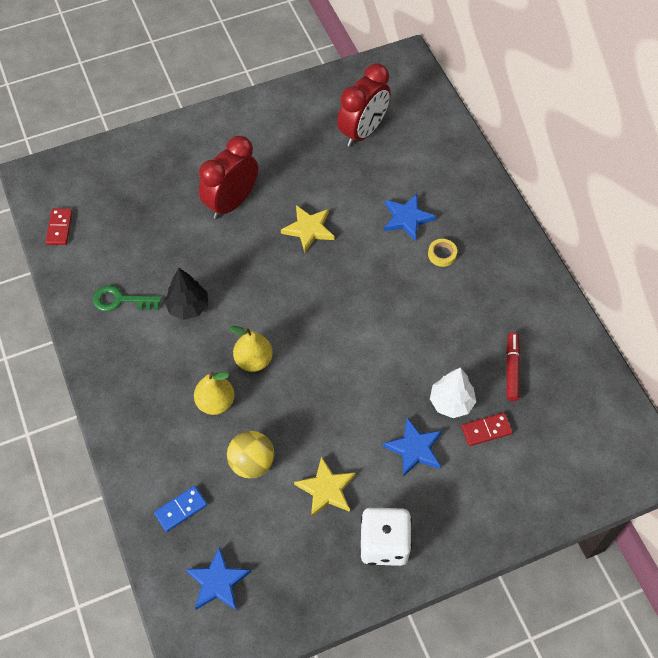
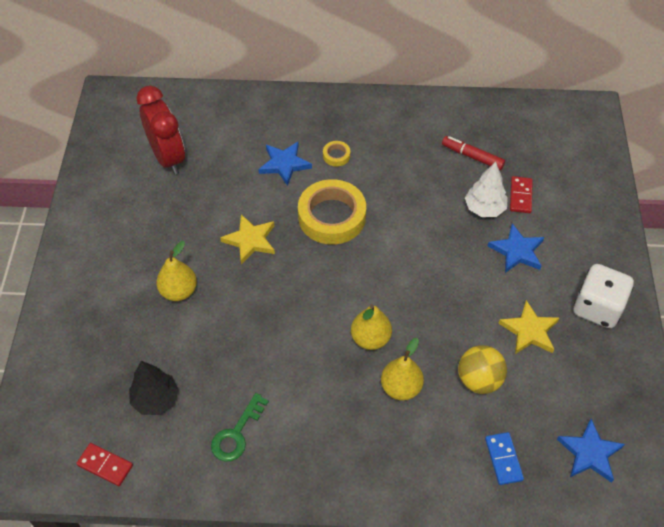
camera: 65 degrees left, 5 degrees down
(188, 307) = (280, 373): black tree -> black tree (155, 399)
(231, 203) = (179, 291): red clock -> yellow pear
(368, 279) = (332, 216): none -> yellow tape

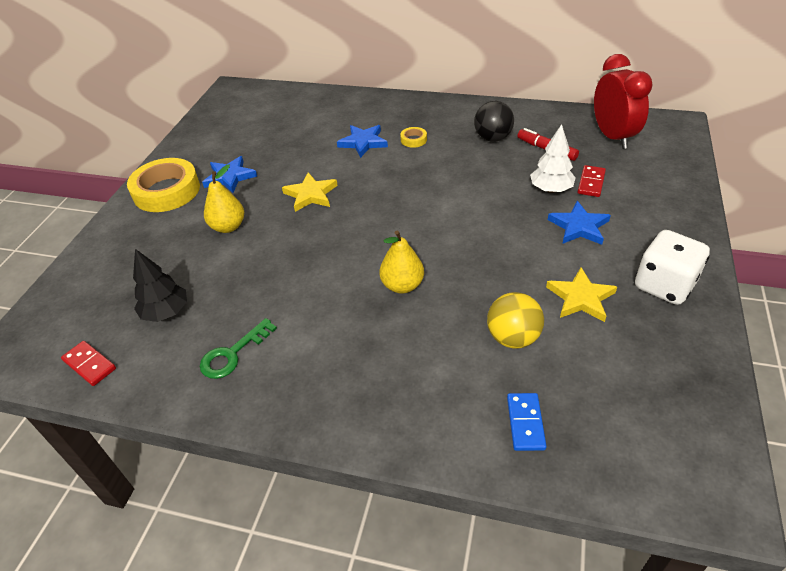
camera: 15 degrees right, 10 degrees down
(168, 158) = (261, 131): red clock -> red clock (612, 137)
(332, 216) = (394, 183): yellow tape -> yellow tape (166, 191)
(401, 387) = (422, 334): yellow pear -> none
(416, 146) = (492, 138): none -> black ball
(589, 453) = (637, 432): blue star -> blue star (230, 177)

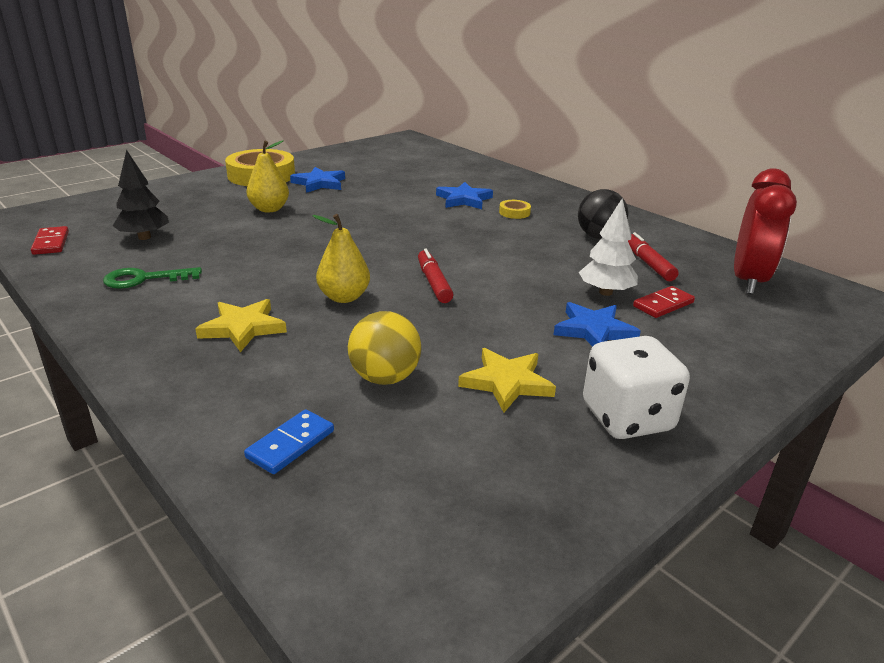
camera: 30 degrees right, 15 degrees down
(311, 194) = (364, 214): yellow star -> yellow star (243, 328)
(443, 238) = (434, 283): none -> red marker

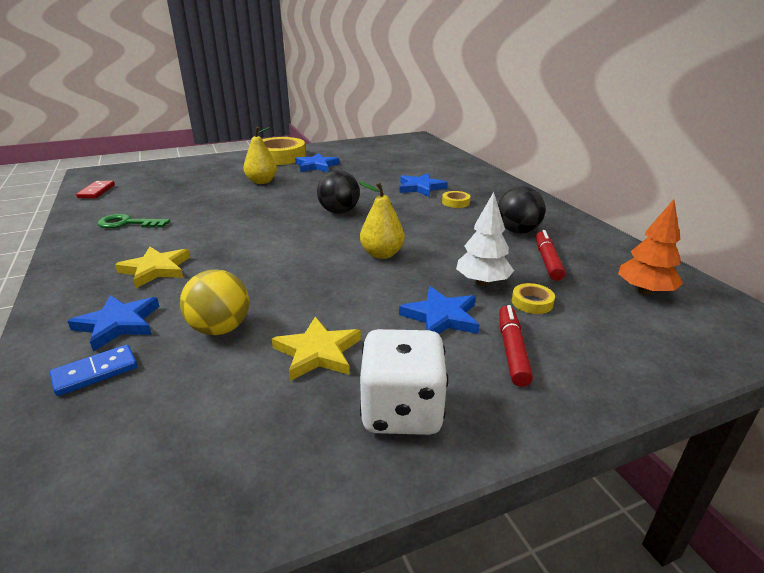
camera: 20 degrees right, 0 degrees up
(144, 237) = (158, 193): black tree -> none
(262, 393) = (118, 324): none -> blue star
(344, 297) = (252, 256): yellow pear -> yellow pear (382, 254)
(397, 236) = (339, 211): none -> black ball
(434, 283) = (334, 253): red marker -> red marker (512, 351)
(663, 304) = (532, 302): red domino -> yellow tape
(748, 281) = (644, 291): red clock -> orange tree

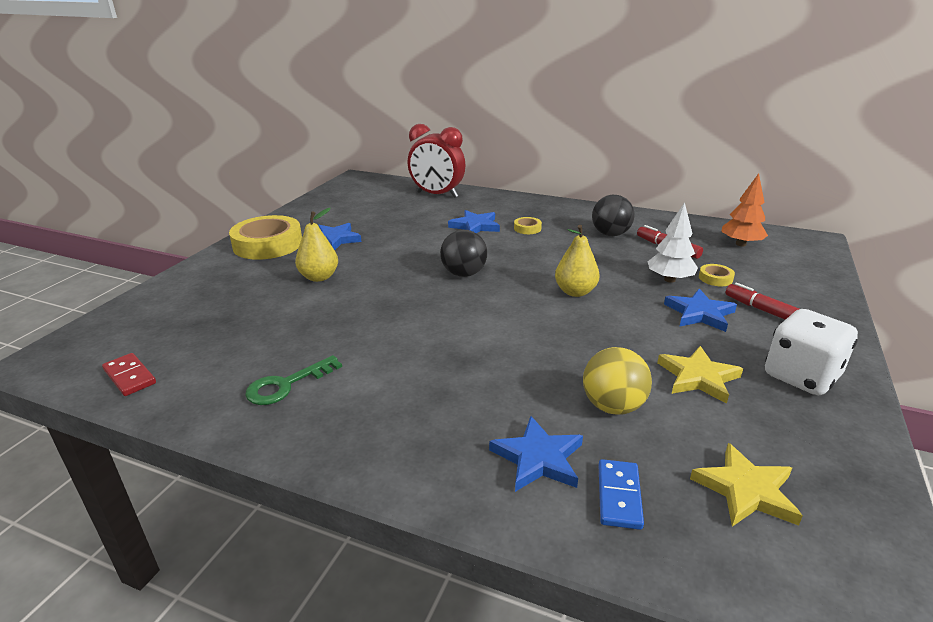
camera: 45 degrees left, 0 degrees up
(156, 269) = (444, 402): yellow star -> yellow star (746, 490)
(444, 161) = (437, 195): none -> red clock

